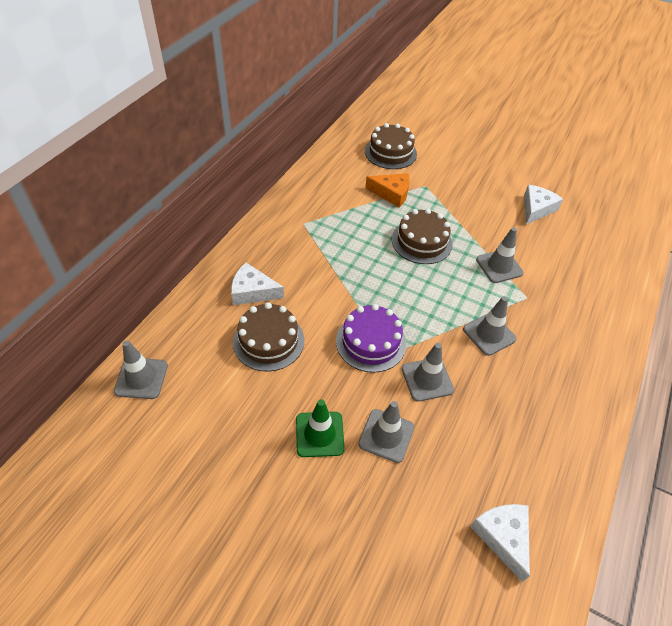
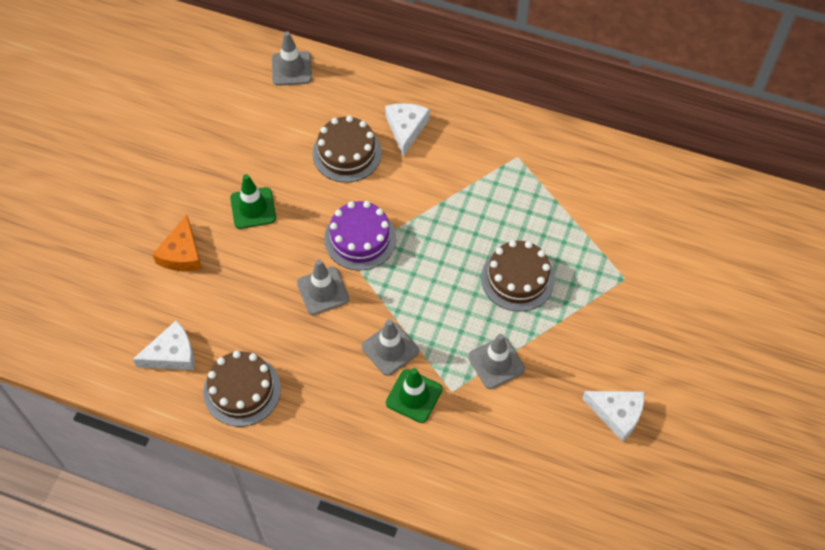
camera: 85 degrees right, 10 degrees up
(386, 435) = (257, 260): grey traffic cone -> none
(390, 152) = (682, 234): brown cake -> brown cake (242, 390)
(391, 193) = (597, 241): orange cheese -> orange cheese (182, 253)
(534, 323) = (414, 396): none -> green traffic cone

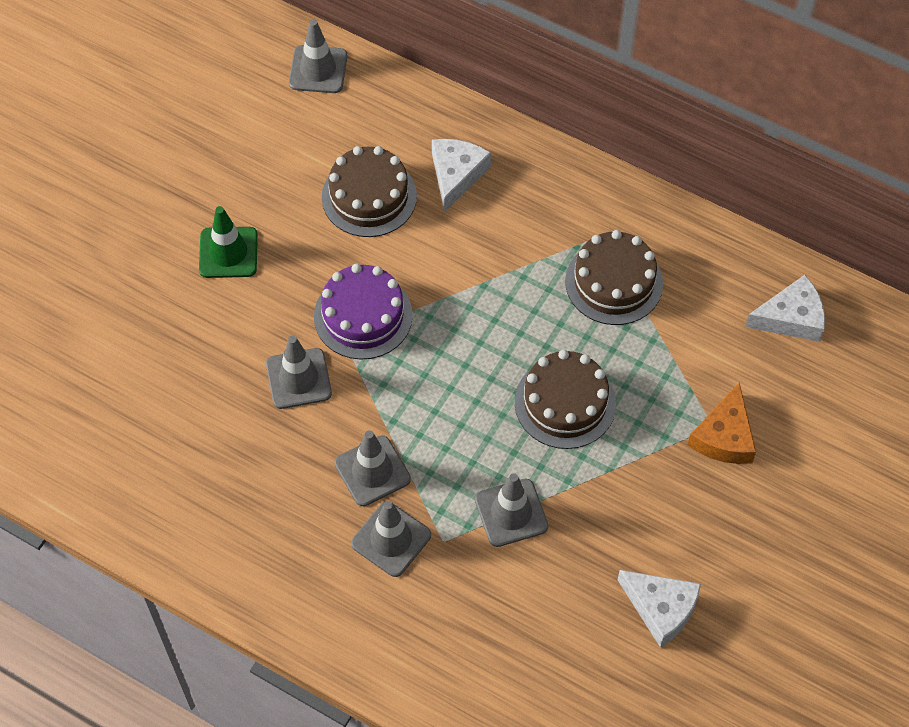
camera: 10 degrees right, 0 degrees up
(172, 354) = (83, 431): white cheese -> white cheese (791, 317)
(182, 253) = (122, 299): orange cheese -> orange cheese (724, 436)
(242, 390) = (165, 494): brown cake -> brown cake (614, 282)
(414, 396) = (391, 539): green traffic cone -> grey traffic cone

